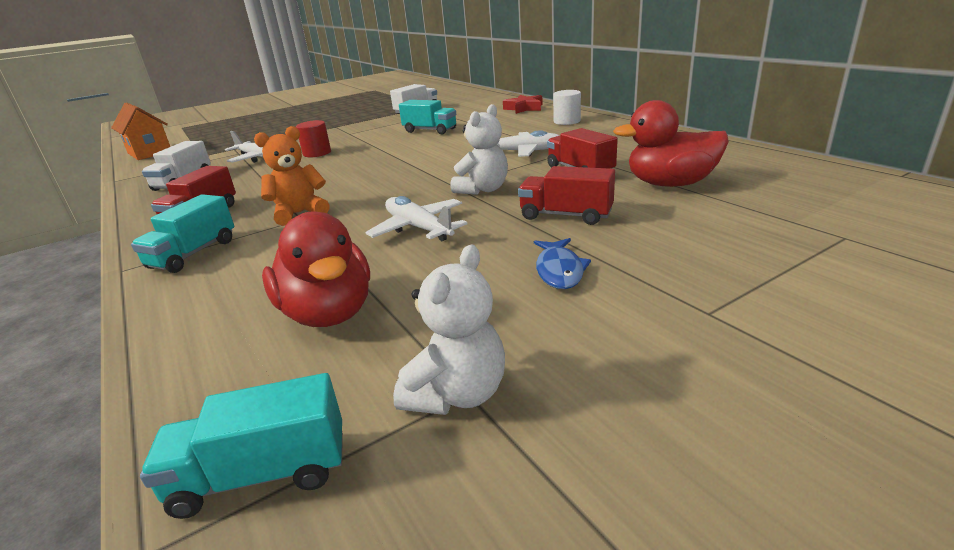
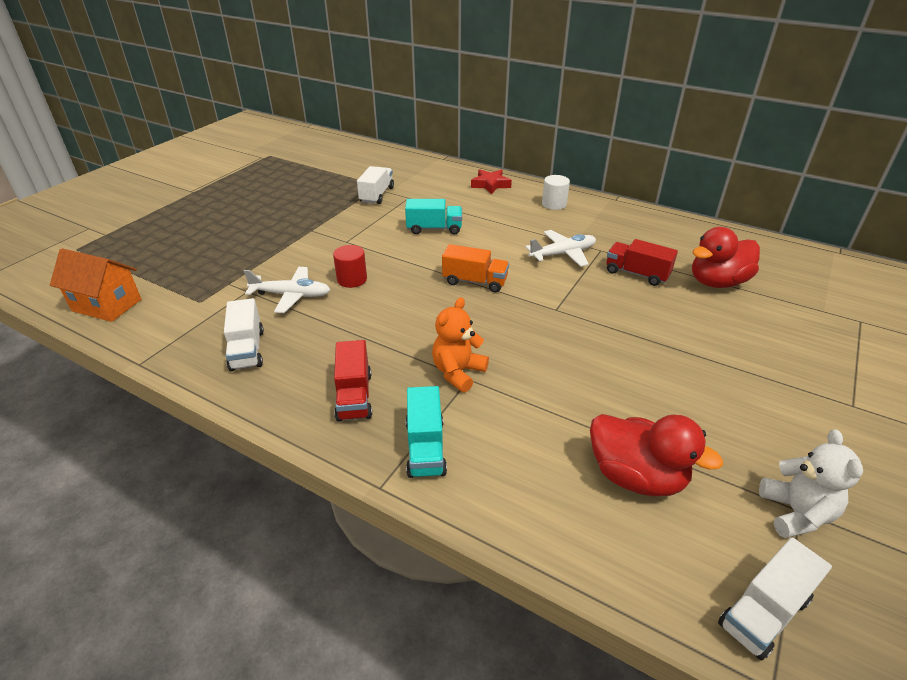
camera: 30 degrees left, 10 degrees up
(262, 474) = (764, 612): turquoise truck -> white truck
(410, 162) = (475, 281): none -> orange truck
(418, 228) = (590, 368): white plane -> none
(483, 189) = (587, 311): white teddy bear -> none
(559, 270) = (739, 390): blue fish -> none
(566, 215) = (683, 331): red truck -> none

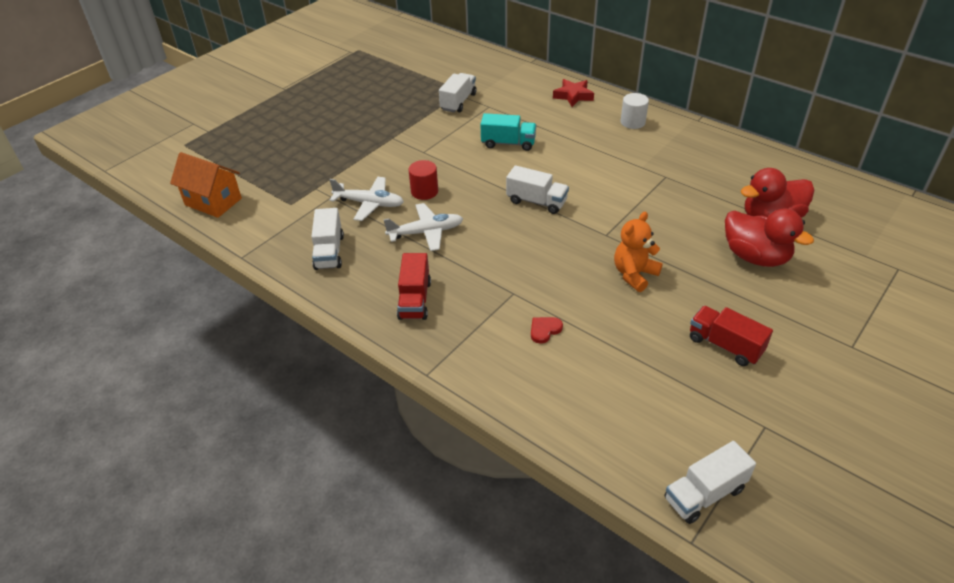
camera: 10 degrees right, 5 degrees up
(425, 447) = (467, 347): turquoise truck -> none
(458, 372) = (505, 287): orange teddy bear -> orange teddy bear (634, 274)
(475, 281) = (536, 202): orange truck -> white truck
(513, 418) = (544, 330): none -> red heart
(563, 254) = (627, 178): white plane -> white plane (426, 232)
(636, 476) = (635, 386): red duck -> red duck (755, 257)
(637, 274) = (694, 204): red truck -> red truck (725, 345)
(795, 513) = (760, 428): white teddy bear -> none

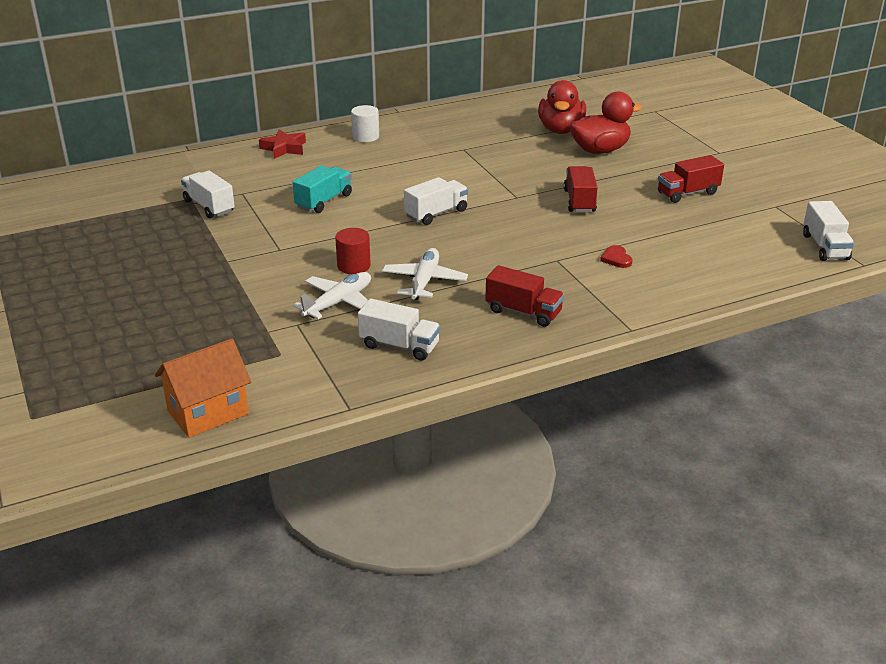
camera: 65 degrees left, 10 degrees down
(634, 274) = (579, 201): orange teddy bear -> red truck

